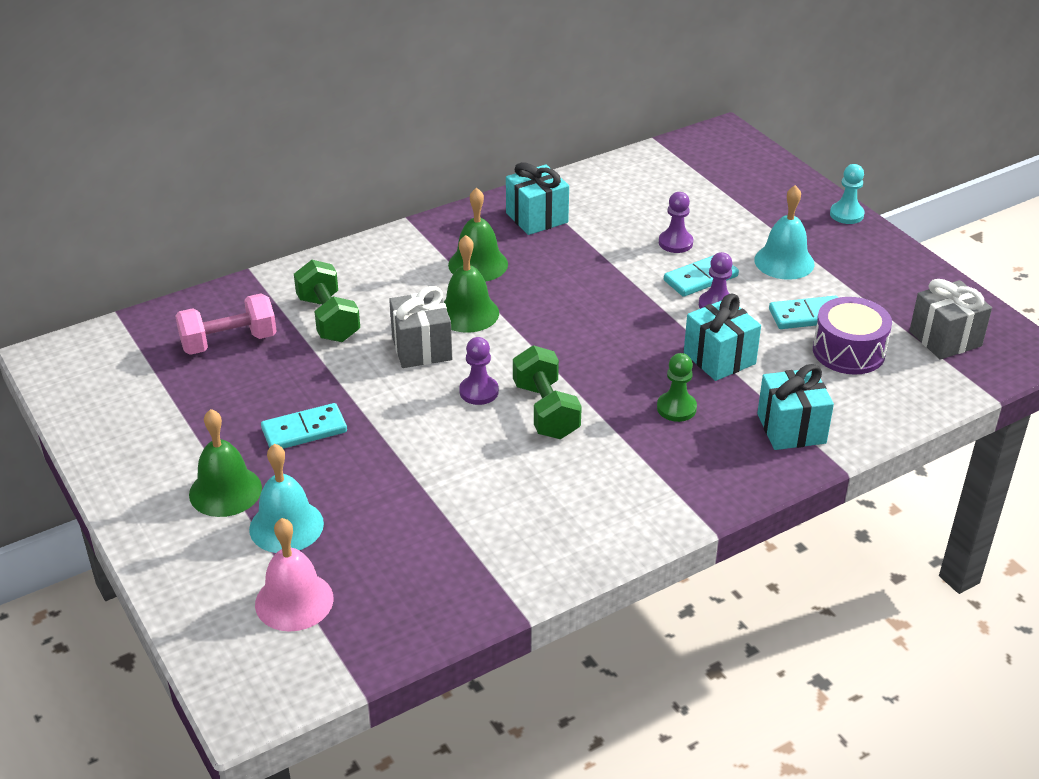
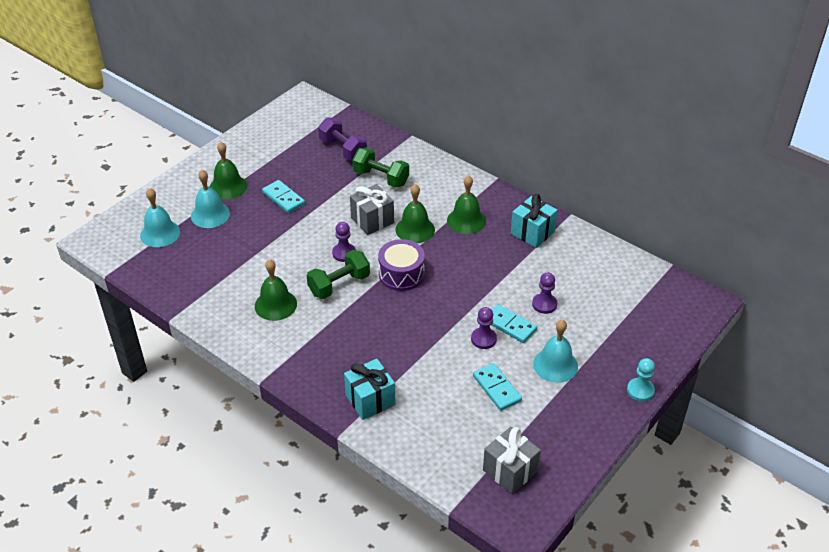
camera: 70 degrees right, 5 degrees up
(229, 342) = (343, 150): pink dumbbell -> purple dumbbell
(294, 601) = (160, 233): pink bell -> turquoise bell
(328, 319) = (381, 178): green dumbbell -> green dumbbell turned 75 degrees clockwise
(556, 486) = (275, 305): none -> green bell
(676, 408) = (366, 341): green pawn -> none
(719, 358) = (426, 351): turquoise gift -> none
(848, 351) = (467, 417): purple drum -> purple drum (401, 274)

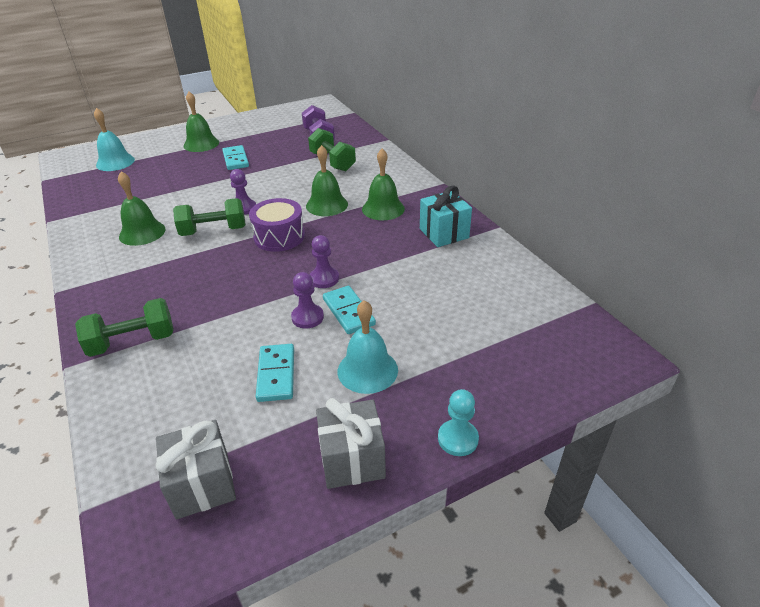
camera: 25 degrees right, 5 degrees down
(210, 214) = (166, 158): turquoise bell -> none
(370, 400) = (132, 342): turquoise gift -> green dumbbell
(372, 220) = (294, 190): grey gift -> grey gift (352, 460)
(544, 304) = (405, 302): purple pawn -> purple pawn (324, 279)

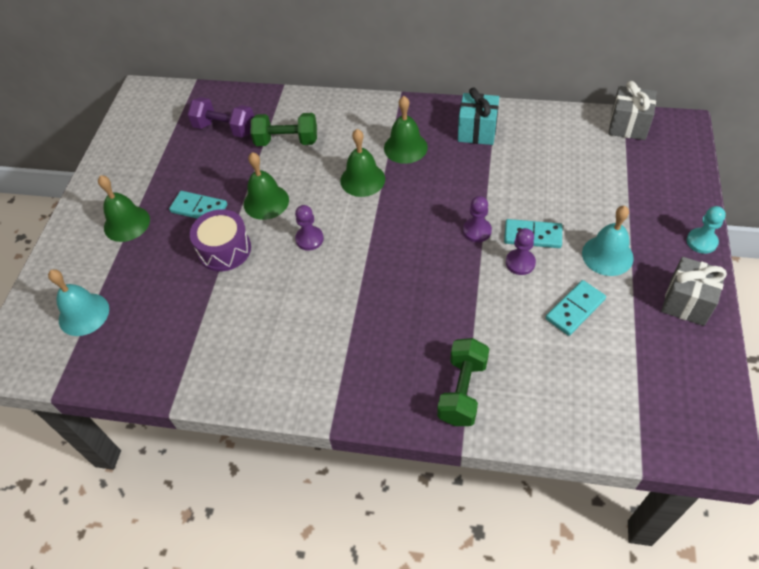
camera: 50 degrees left, 15 degrees up
(142, 232) = (279, 333): green bell -> green bell (266, 202)
(202, 484) = (660, 393): grey gift -> grey gift (628, 126)
(213, 231) = (330, 276): green dumbbell -> none
(276, 374) = (575, 309): turquoise domino -> turquoise domino turned 75 degrees counterclockwise
(279, 237) = (386, 233): purple drum -> purple drum (224, 249)

